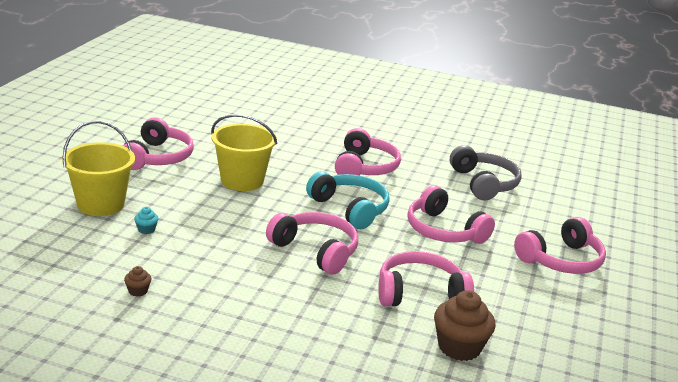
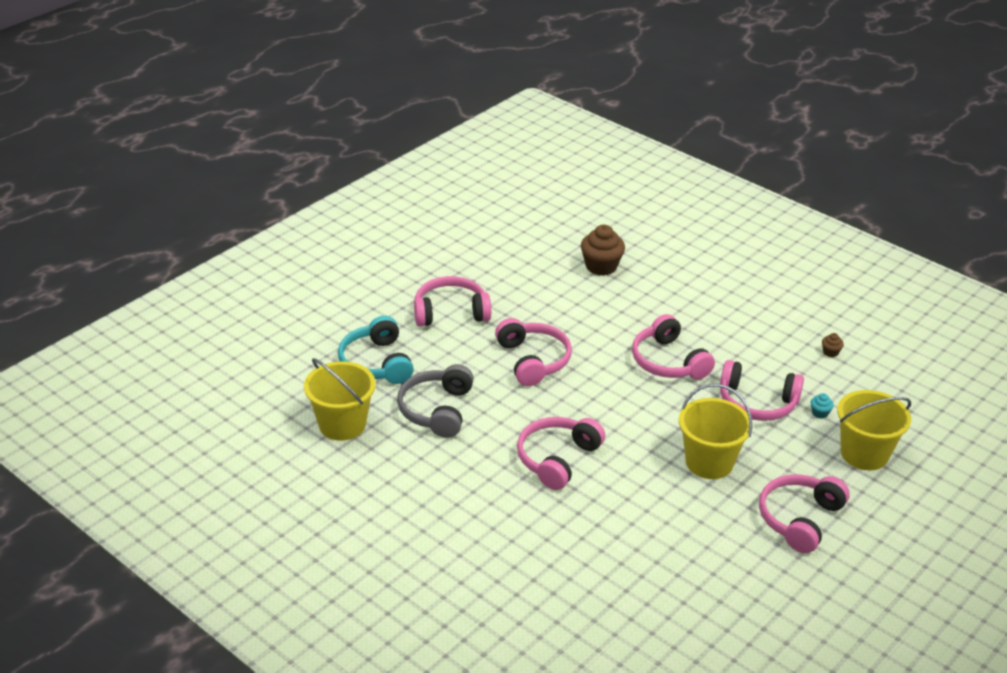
camera: 155 degrees left, 10 degrees up
(350, 209) = (610, 402): turquoise headphones -> turquoise headphones (376, 363)
(420, 293) = (601, 308): pink headphones -> pink headphones (757, 403)
(539, 166) = (342, 424): none -> yellow bucket

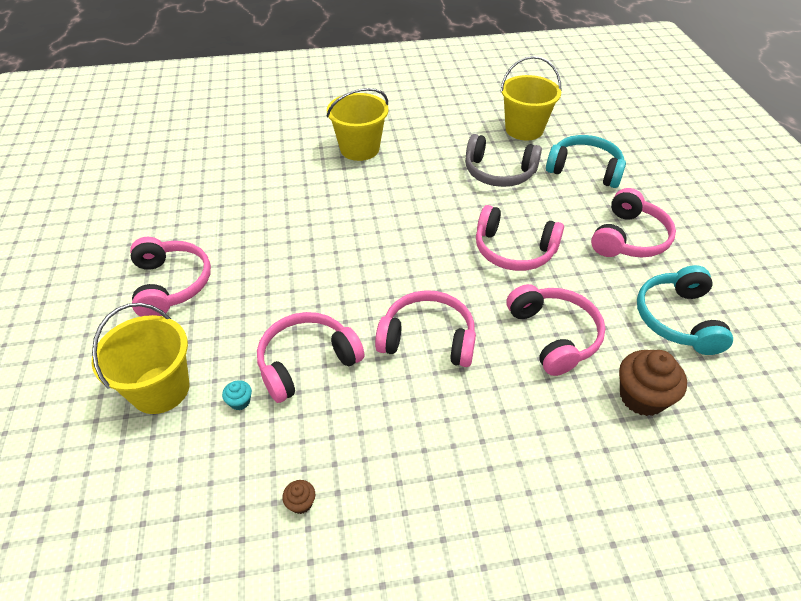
camera: 130 degrees right, 10 degrees up
(437, 410) = (499, 172): grey headphones -> grey headphones turned 150 degrees clockwise
(516, 270) = (677, 319): none -> turquoise headphones
(557, 459) = (384, 200): pink headphones -> pink headphones (554, 335)
(709, 462) = (284, 275): yellow bucket -> yellow bucket (359, 149)

